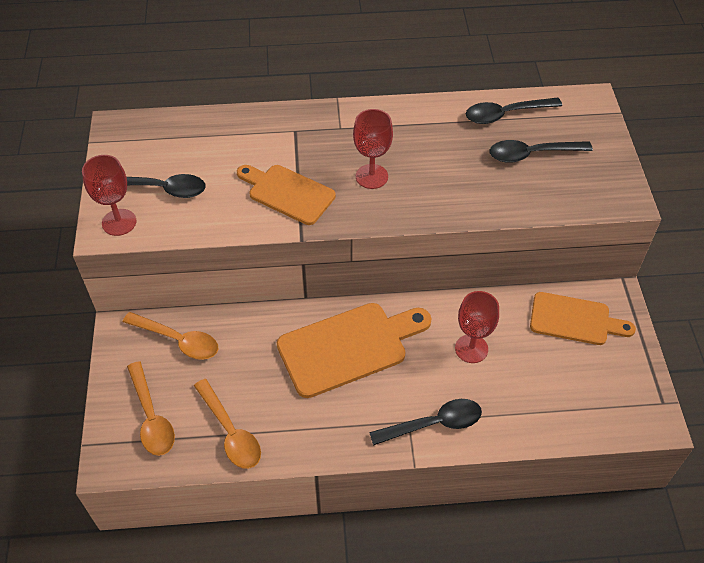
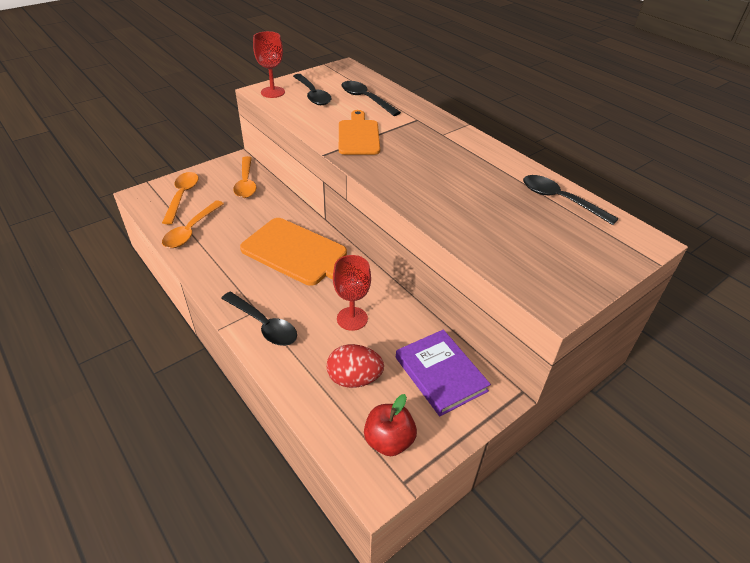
camera: 55 degrees right, 10 degrees down
(151, 417) = (182, 196): orange spoon -> orange spoon turned 150 degrees clockwise
(371, 176) = (413, 162): red goblet -> none
(532, 154) = (535, 228): black spoon -> black spoon (366, 99)
(544, 383) = (354, 379): none -> red egg
(574, 320) = (440, 374): orange cutting board -> purple book
(621, 392) = (389, 441): none -> red apple

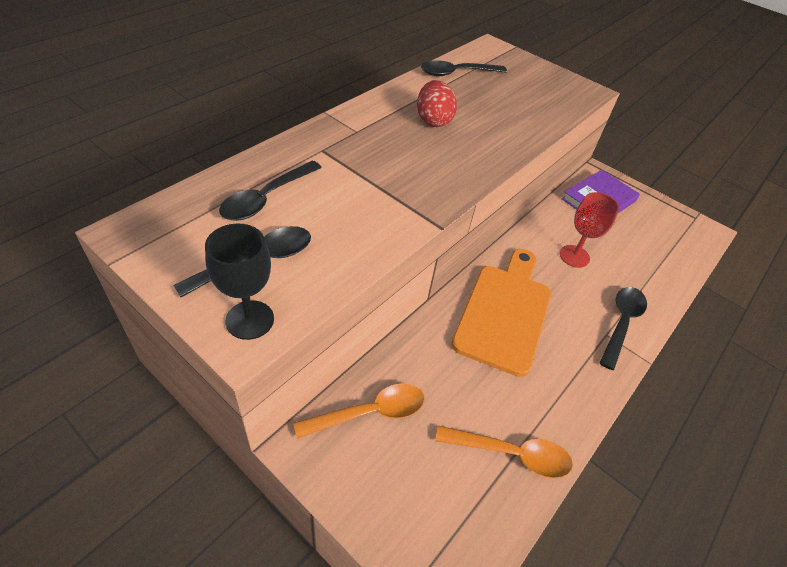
camera: 105 degrees left, 5 degrees up
(182, 196) = (432, 505): orange spoon -> none
(272, 92) = (250, 320): red goblet -> black goblet
(354, 379) = (636, 249): red egg -> red egg (433, 120)
(358, 135) = (381, 199): orange cutting board -> none
(389, 441) = (673, 226): red apple -> none
(560, 200) = (457, 73): black spoon -> black spoon turned 45 degrees clockwise

